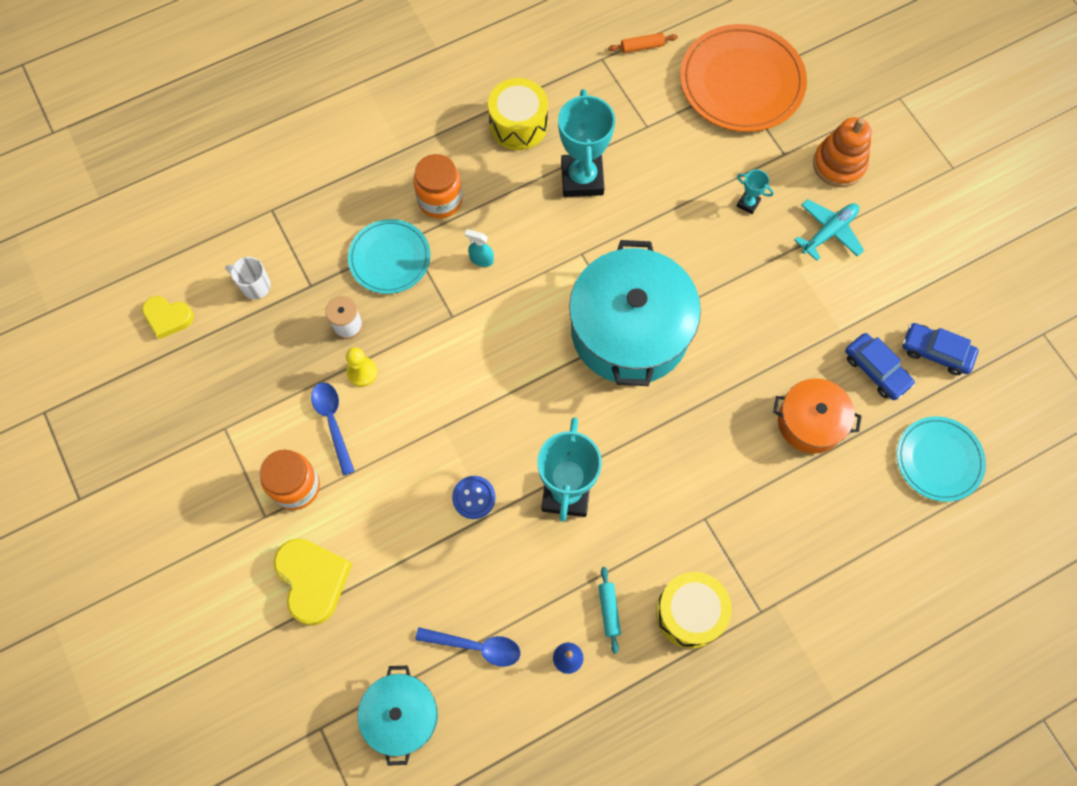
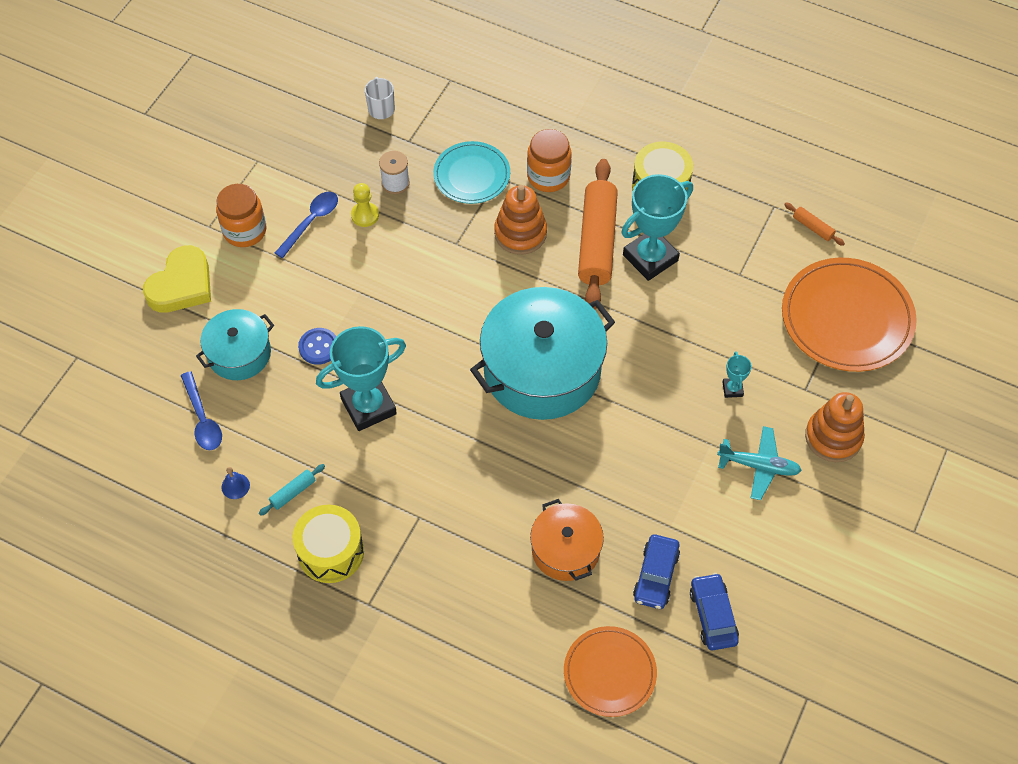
camera: 55 degrees right, 10 degrees down
(168, 318) = (315, 75): yellow heart -> none
(401, 716) = (118, 402): turquoise pot -> turquoise pot (239, 354)
(481, 259) = (520, 233): turquoise spray bottle -> orange stacking toy
(535, 207) = (596, 241): none -> orange rolling pin
(938, 460) = (609, 673): turquoise plate -> orange plate

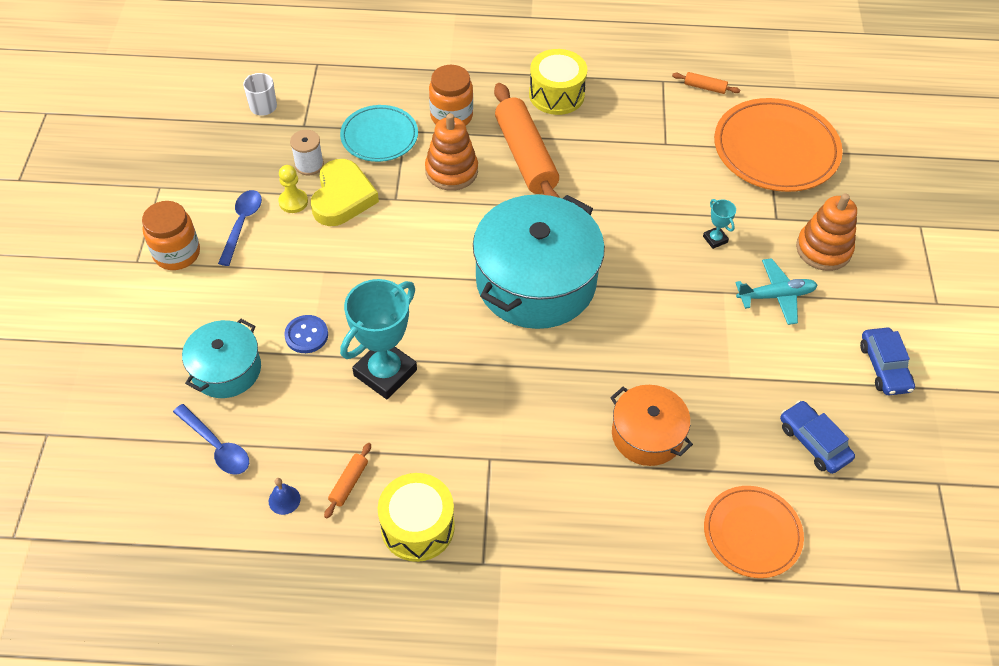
camera: 25 degrees left, 5 degrees down
(182, 285) = (133, 325): yellow heart -> yellow heart (342, 197)
(293, 492) = (349, 483): turquoise rolling pin -> orange rolling pin
(650, 258) = (580, 154): turquoise trophy -> none
(655, 575) = (742, 426): blue car -> blue car (884, 367)

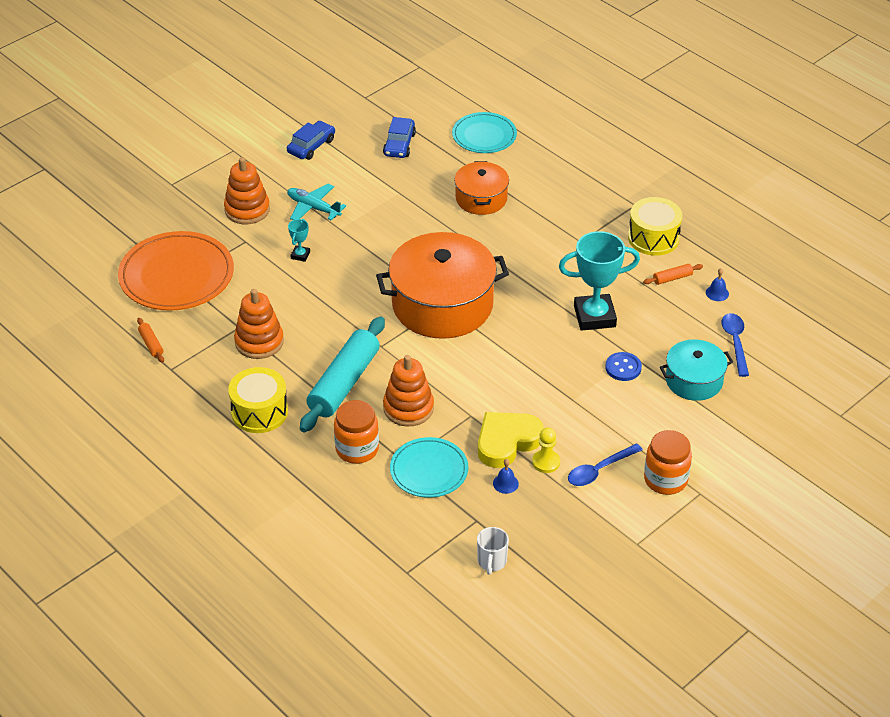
camera: 135 degrees left, 10 degrees down
(309, 165) = (505, 483): white spool -> blue bell
(525, 156) = (344, 383): orange rolling pin -> turquoise rolling pin
(536, 281) = (442, 305): turquoise pot -> orange pot
(633, 143) = (259, 342): none -> orange stacking toy
(752, 533) = (484, 136): orange plate -> turquoise plate

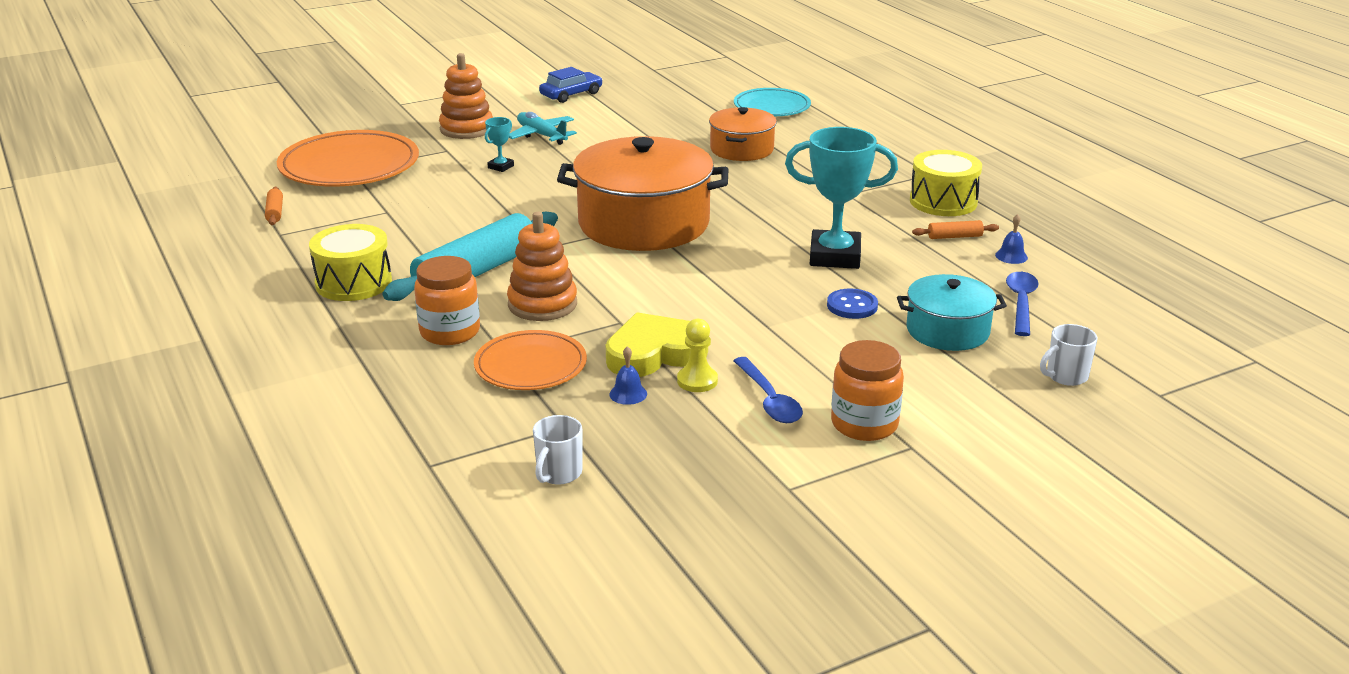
camera: 15 degrees right, 15 degrees down
(259, 342) = (400, 226): orange stacking toy -> none
(399, 144) = (670, 103): blue car -> none
(429, 470) = (530, 365): turquoise plate -> orange plate
(599, 470) = (769, 400): blue spoon -> blue spoon turned 90 degrees counterclockwise
(779, 410) = (1065, 376): none -> white mug

